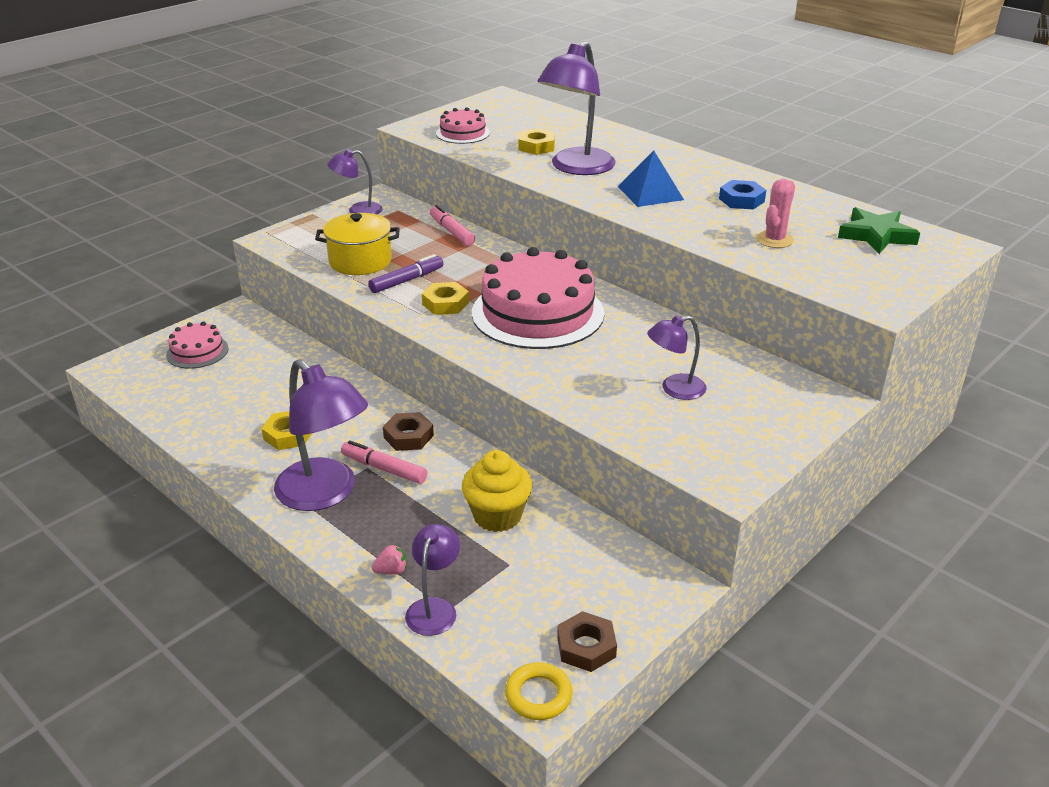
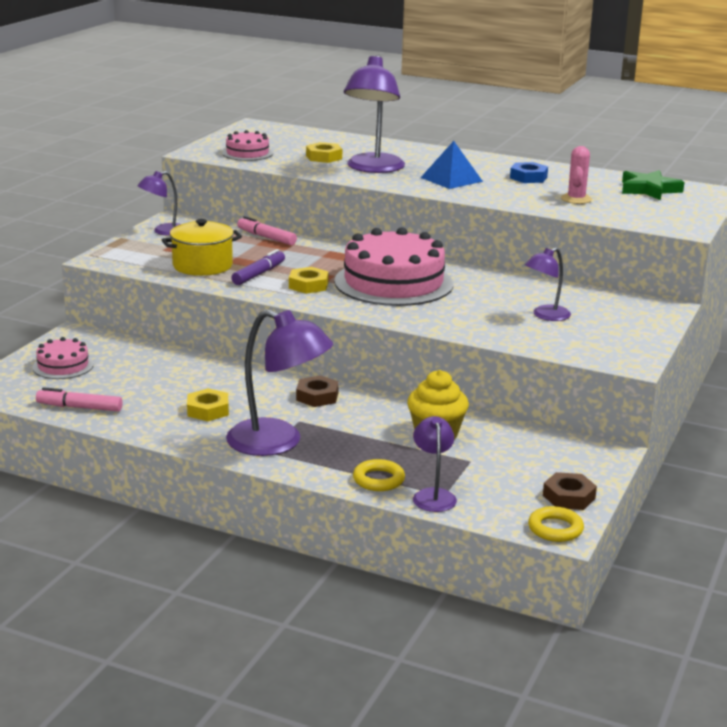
camera: 20 degrees left, 10 degrees down
(384, 469) = (314, 419): pink marker -> pink marker (79, 407)
(391, 571) = (378, 480): pink strawberry -> yellow ring

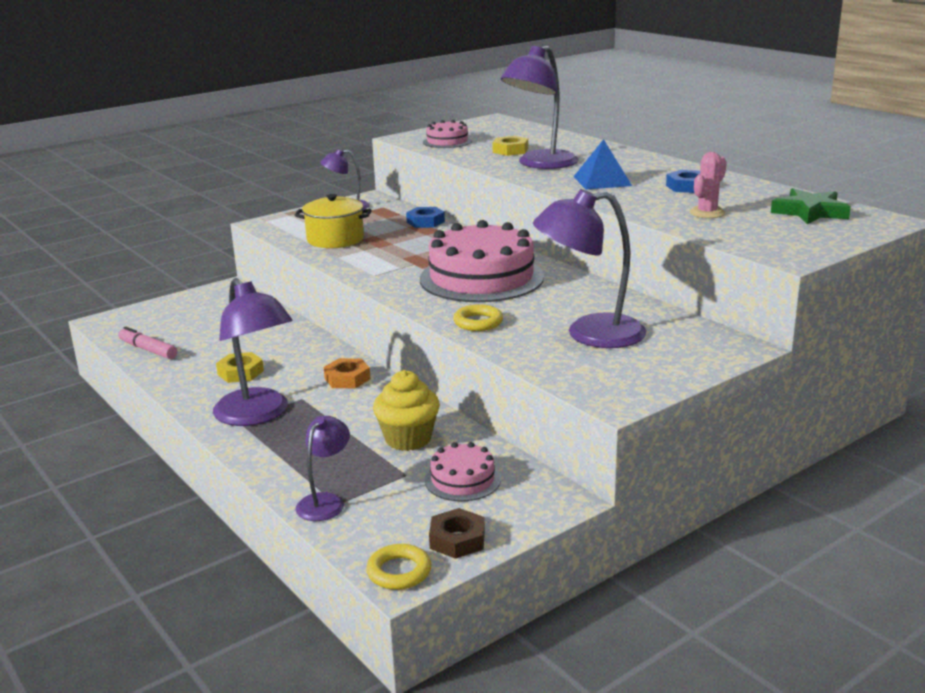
camera: 30 degrees right, 0 degrees up
(63, 366) = (184, 312): pink cake -> pink cake (462, 480)
(259, 274) = (371, 253): purple marker -> none
(266, 237) = (425, 222): pink marker -> blue nut
(308, 285) = (399, 269): yellow nut -> none
(317, 396) = (347, 379): brown nut -> orange nut
(378, 480) = (296, 472): yellow ring -> yellow ring (478, 322)
(545, 316) = (590, 334): purple lamp -> purple lamp, size x1.82

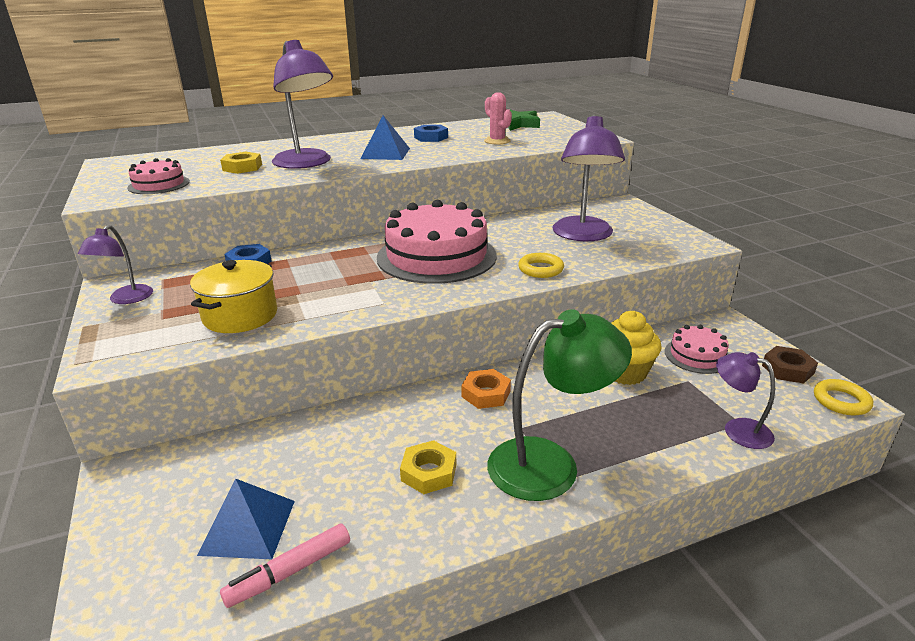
camera: 75 degrees left, 5 degrees up
(183, 331) = (248, 527): none -> blue pyramid
(257, 415) = (550, 463): purple lamp -> green lamp

